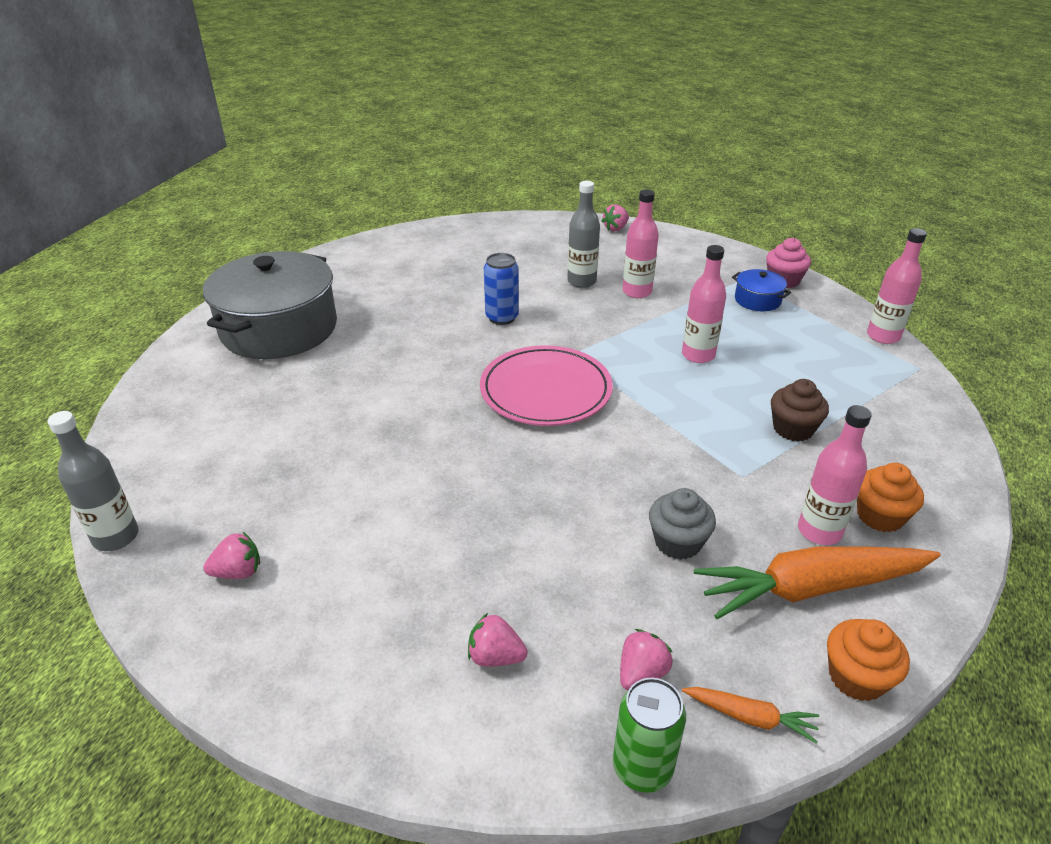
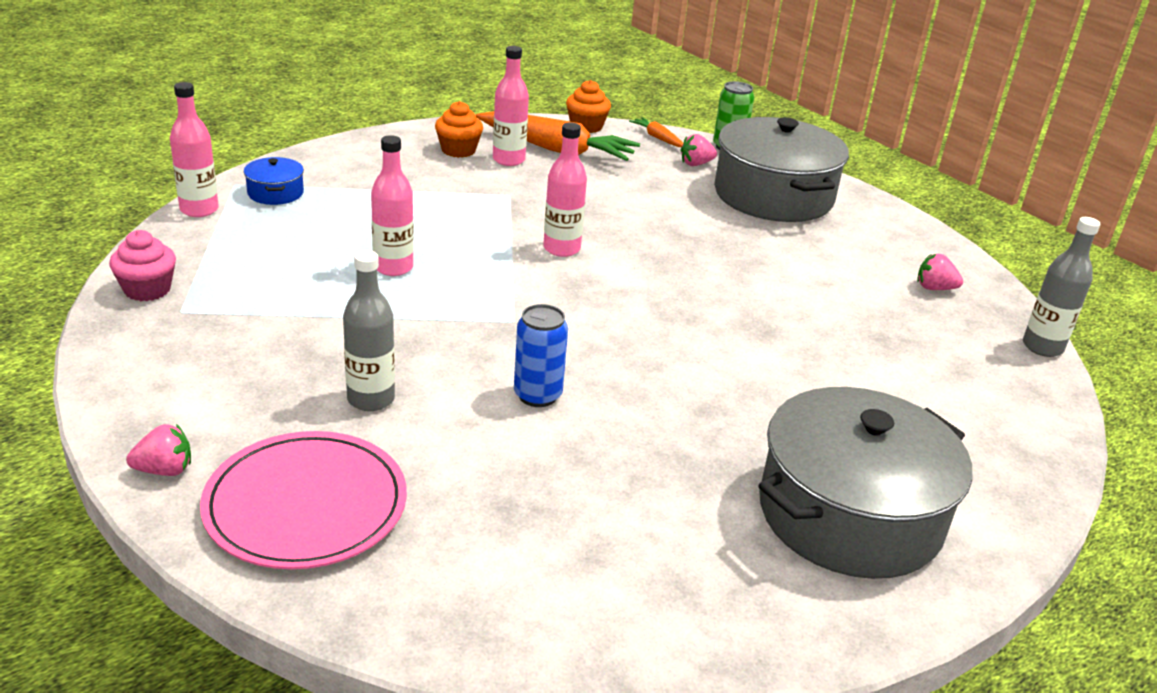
camera: 150 degrees left, 5 degrees down
(495, 656) = (773, 196): pink strawberry -> grey pot
(545, 390) = (583, 301): pink plate -> pink plate (306, 505)
(637, 292) = (330, 353): pink bottle -> pink bottle (561, 249)
(677, 542) = (606, 189): grey cupcake -> none
(757, 300) = (225, 285): blue pot -> blue pot (275, 193)
(793, 429) = (421, 197): brown cupcake -> none

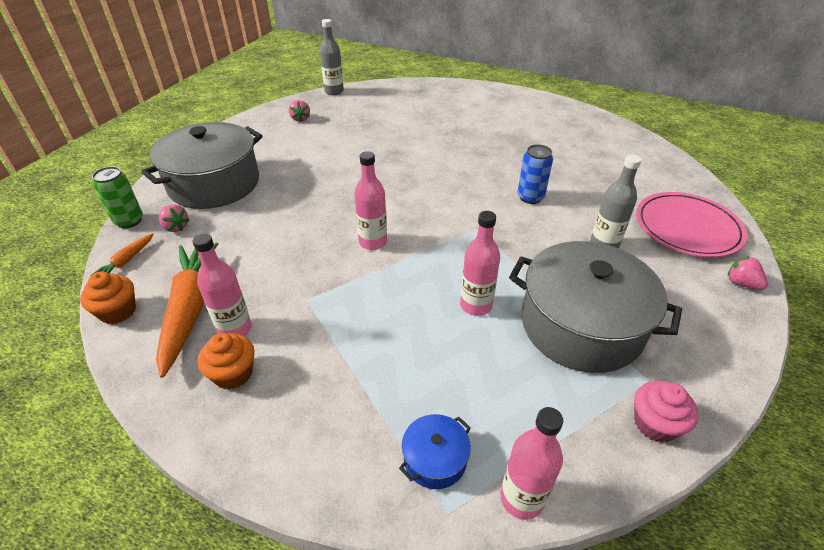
camera: 115 degrees left, 10 degrees up
(849, 514) = (505, 113): grey pot -> grey pot (581, 325)

